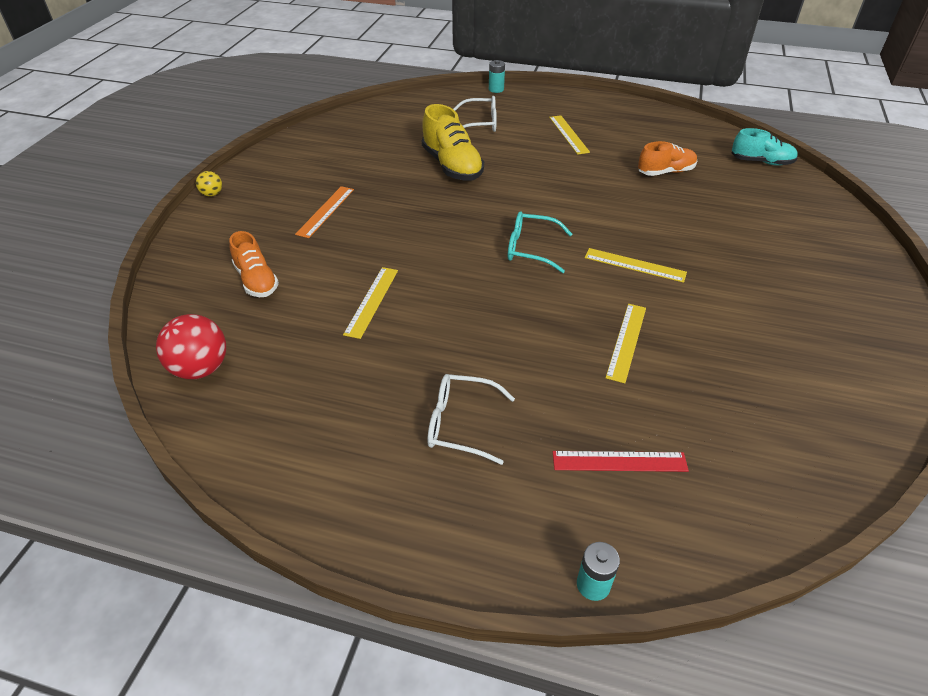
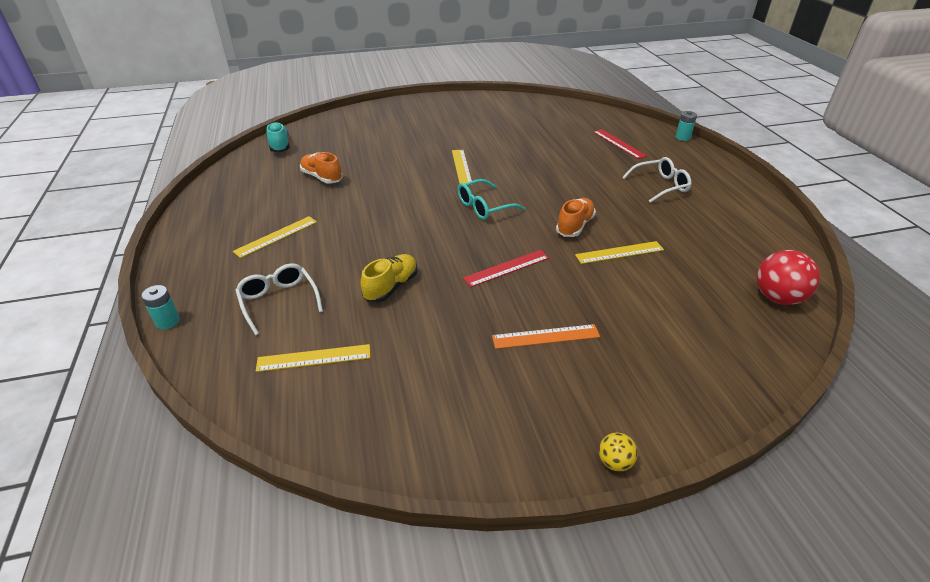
camera: 120 degrees left, 5 degrees down
(256, 280) = (677, 325): orange shoe -> orange shoe (574, 226)
(419, 224) = (506, 268): none -> red ruler
(452, 166) = (391, 287): yellow shoe -> yellow shoe, size x0.66
(460, 424) = (660, 186): white glasses -> white glasses turned 90 degrees counterclockwise
(530, 249) = (484, 207): turquoise glasses -> turquoise glasses turned 75 degrees clockwise
(626, 341) = (537, 156): yellow ruler -> yellow ruler (314, 358)

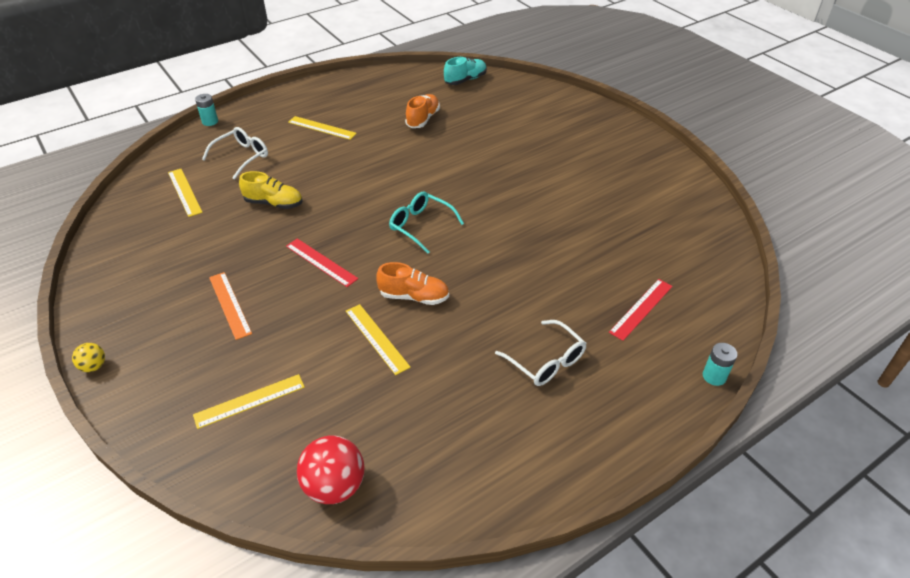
camera: 70 degrees right, 5 degrees up
(461, 167) = (493, 193): yellow ruler -> yellow ruler (249, 401)

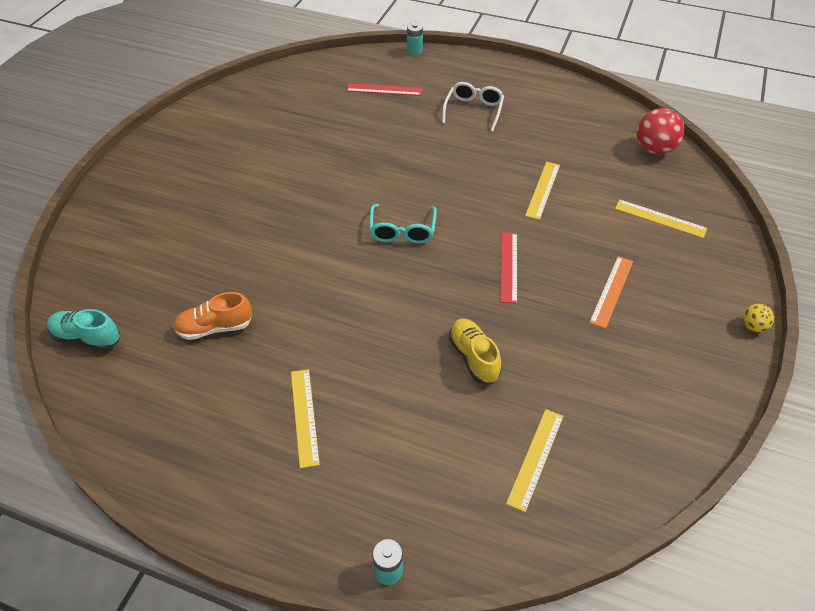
camera: 125 degrees left, 5 degrees up
(242, 157) = (428, 456): white glasses -> none
(414, 296) = (485, 192): orange shoe -> none

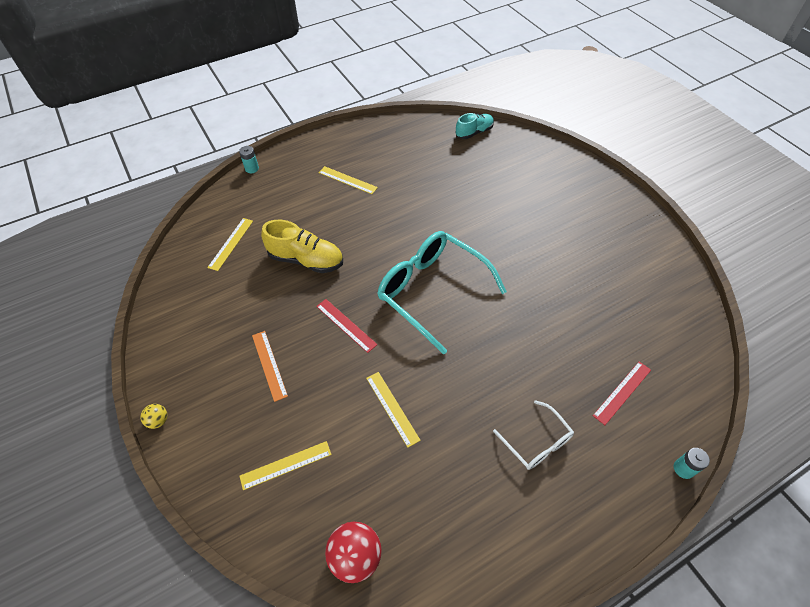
camera: 130 degrees right, 5 degrees up
(215, 328) = (435, 174): orange shoe -> none
(402, 231) = (431, 291): turquoise glasses -> turquoise glasses, size x1.97
(473, 357) = (306, 260): yellow shoe -> yellow shoe, size x1.51
(535, 458) = (231, 243): yellow ruler -> yellow ruler turned 45 degrees clockwise

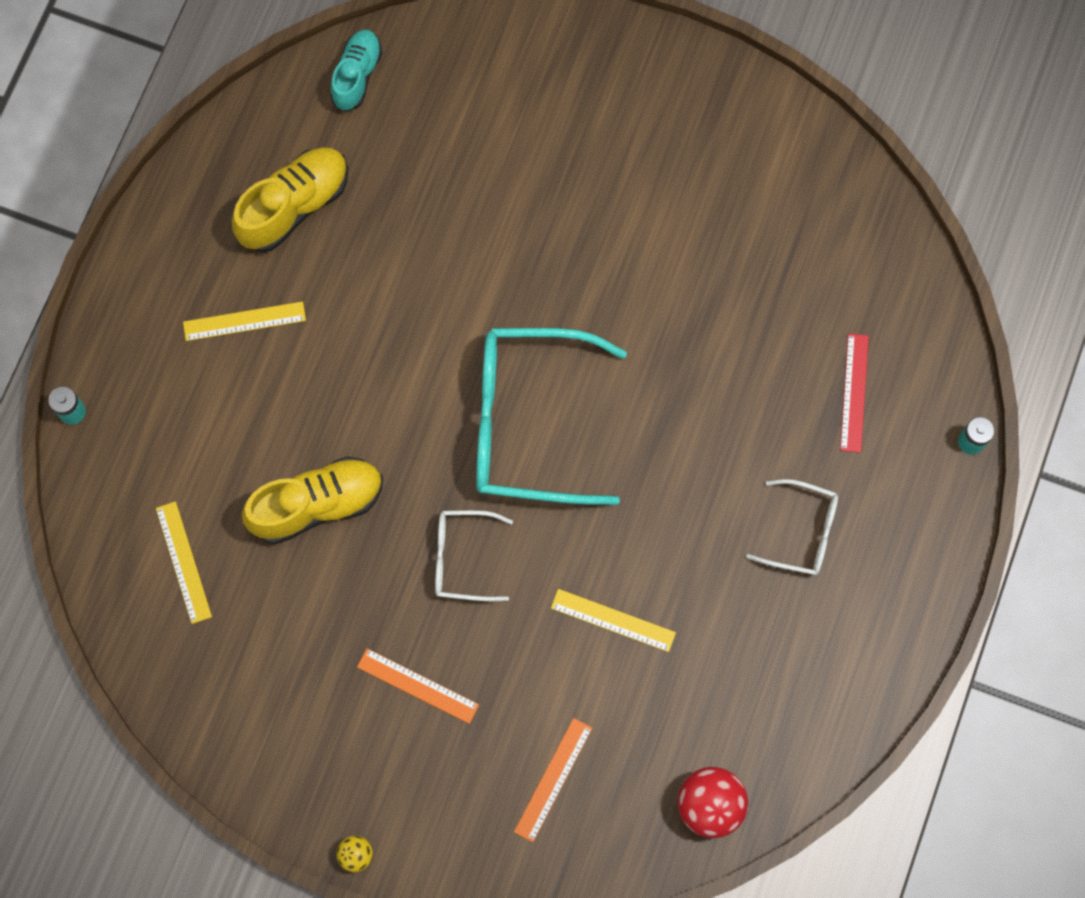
camera: 40 degrees left, 20 degrees up
(286, 465) = (553, 779): yellow ruler -> orange ruler
(346, 325) = (462, 558): red ruler -> white glasses
(407, 157) = (294, 206): none -> yellow shoe

